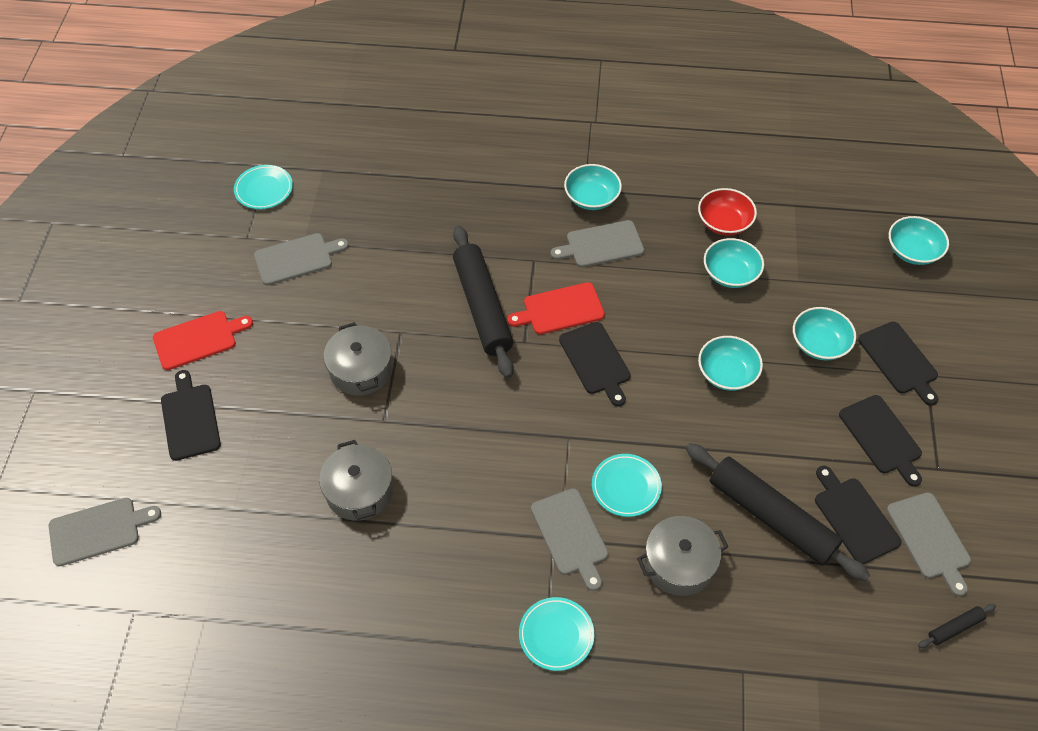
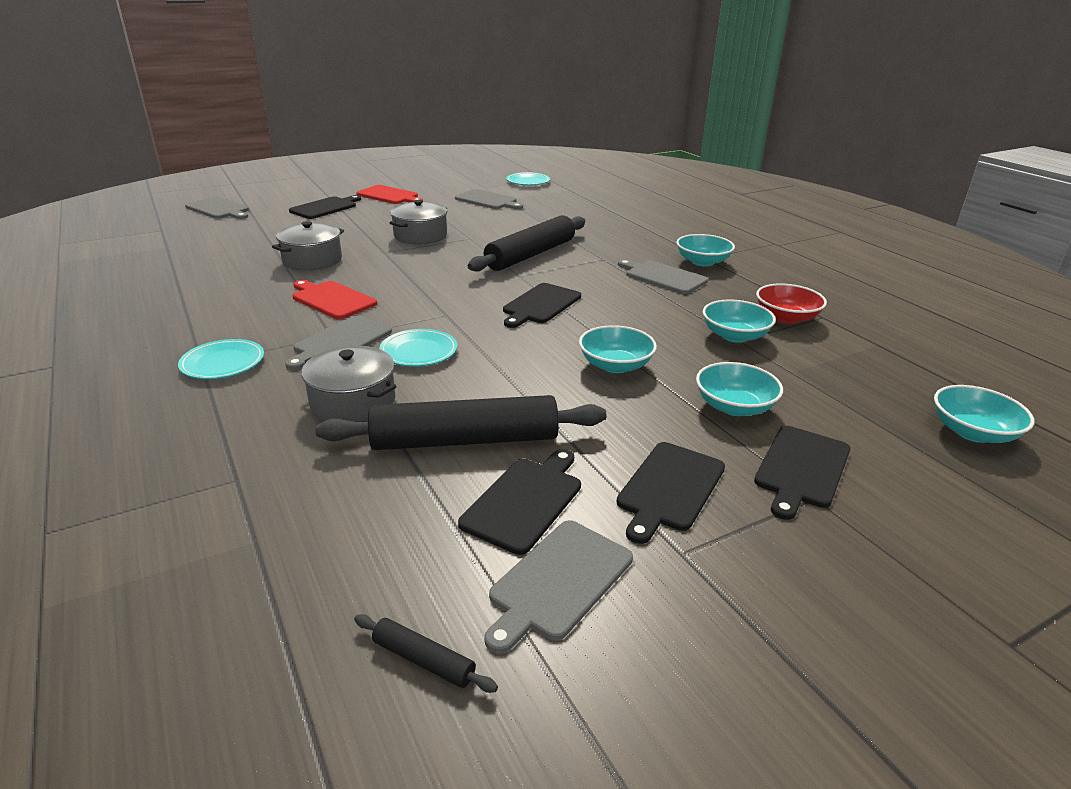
camera: 55 degrees right, 25 degrees down
(560, 309) = (571, 279): red cutting board -> red cutting board (332, 299)
(771, 517) = (465, 440): black rolling pin -> black rolling pin turned 75 degrees clockwise

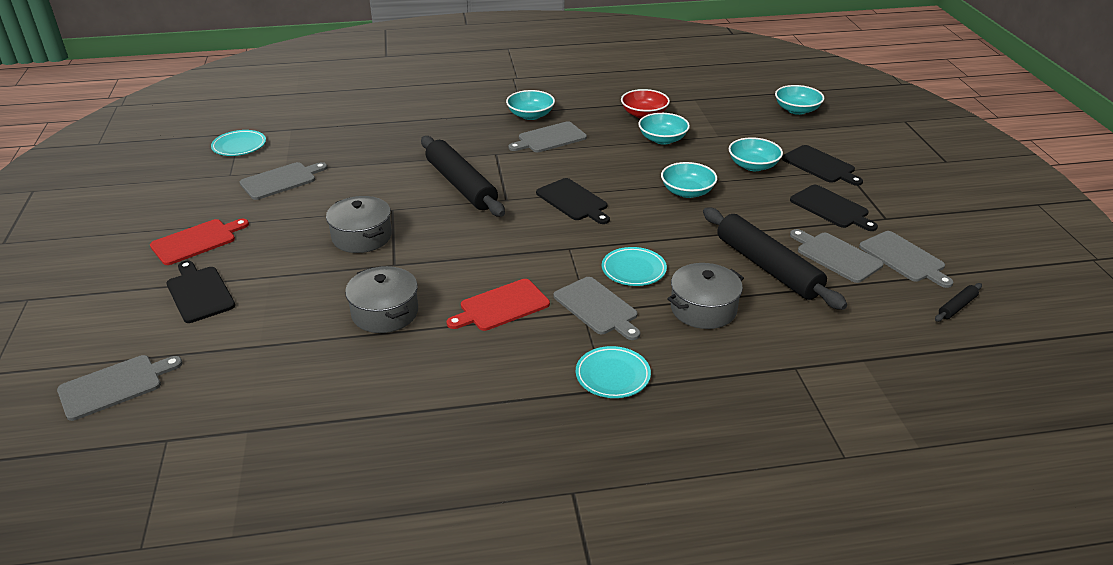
camera: 70 degrees left, 5 degrees up
(465, 440) = (767, 267): black rolling pin -> black rolling pin turned 45 degrees counterclockwise
(525, 501) = (836, 256): black cutting board -> grey cutting board

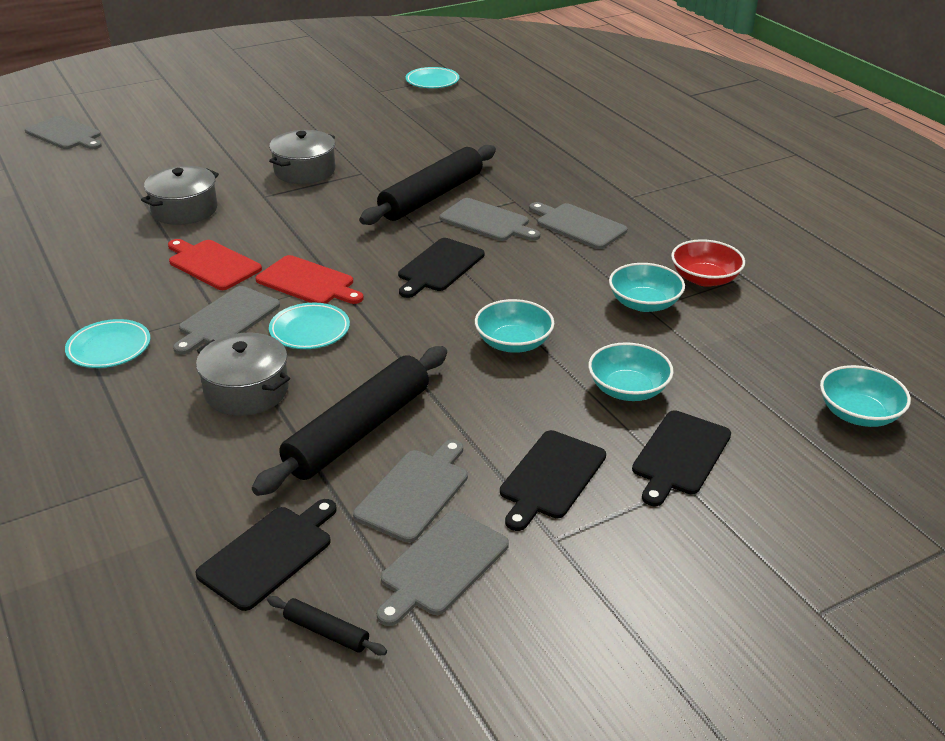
camera: 70 degrees right, 0 degrees up
(196, 241) = (265, 108): red cutting board -> red cutting board (308, 282)
(199, 293) = (190, 129): black cutting board -> black cutting board (269, 554)
(281, 180) = (383, 113): grey cutting board -> grey cutting board (487, 221)
(530, 115) = (626, 203): turquoise bowl -> none

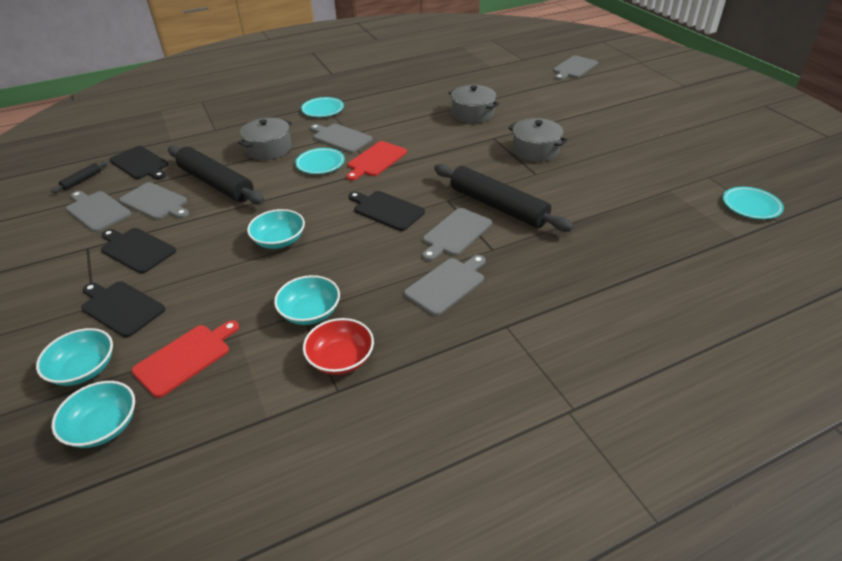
camera: 95 degrees right, 5 degrees up
(212, 264) = (403, 128): red cutting board -> red cutting board (185, 358)
(628, 389) = (203, 290): turquoise bowl -> turquoise bowl (84, 369)

